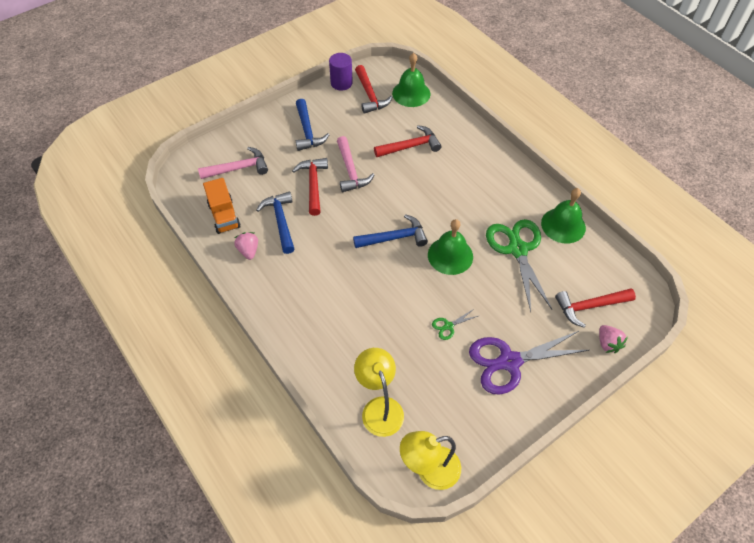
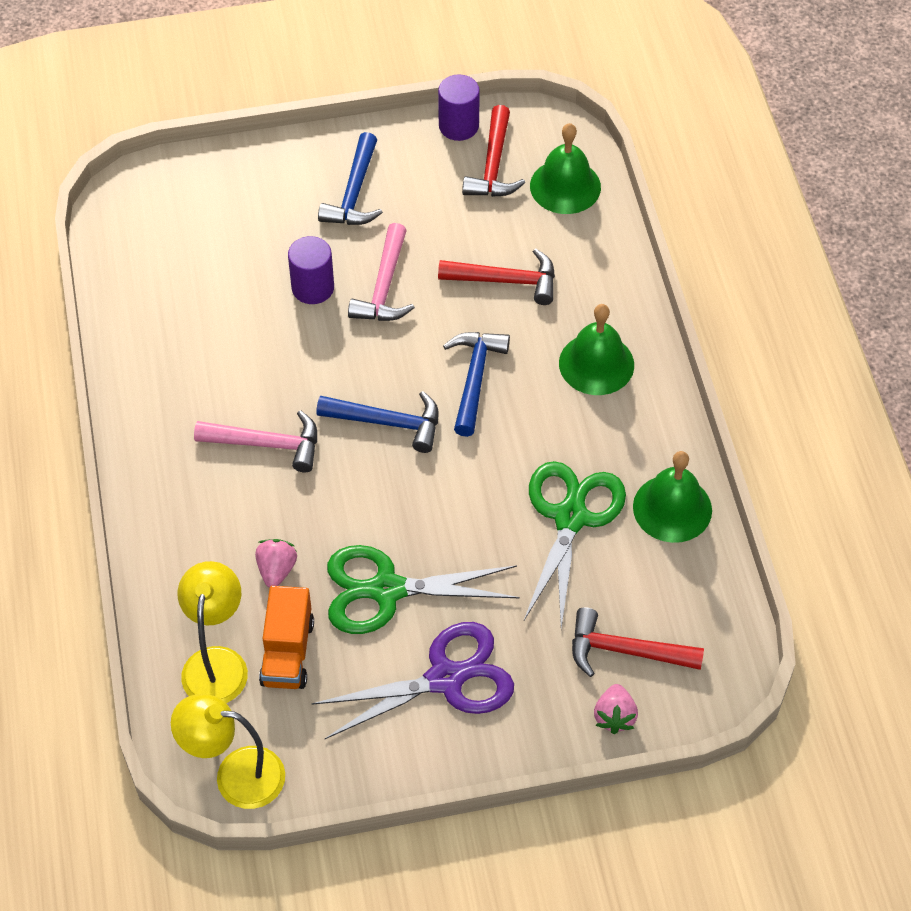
camera: 25 degrees right, 0 degrees up
(224, 216) = (151, 288): orange truck -> orange truck (287, 652)
(239, 168) = (213, 217): pink hammer -> pink hammer (267, 444)
(248, 251) = (158, 357): pink strawberry -> pink strawberry (276, 570)
(281, 221) = (230, 329): blue hammer -> blue hammer (475, 378)
(313, 184) = (313, 288): red hammer -> purple cylinder
(448, 326) = (387, 590): green scissors -> green scissors, size x2.37
(450, 255) = (457, 484): green bell -> green bell (596, 364)
(509, 361) = (445, 679): purple scissors -> purple scissors turned 150 degrees clockwise

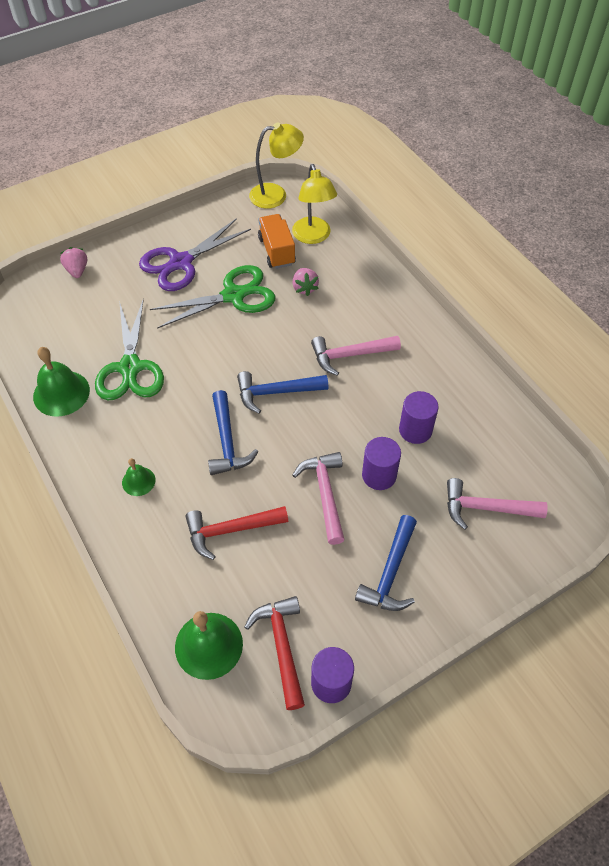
camera: 160 degrees right, 0 degrees up
(215, 221) = (485, 508): none -> pink hammer
(240, 324) = (415, 430): none -> purple cylinder
(354, 193) = (390, 573): blue hammer -> blue hammer turned 150 degrees counterclockwise
(596, 364) = (138, 481): green bell -> green bell, size x0.55
(625, 651) = (77, 303): red hammer -> none

